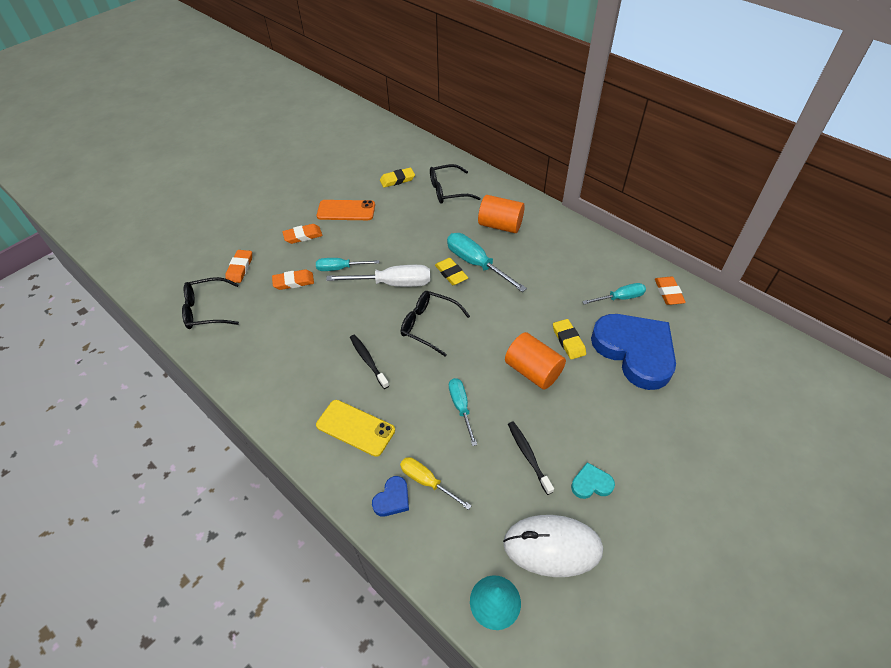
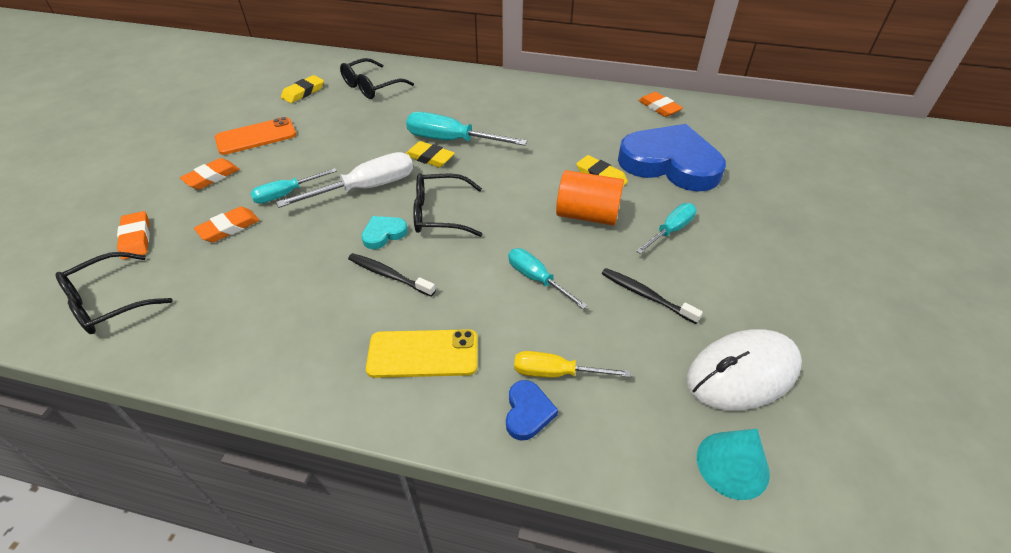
camera: 30 degrees left, 5 degrees down
(500, 225) = (452, 101): orange cylinder -> none
(591, 483) = (728, 294): turquoise heart -> turquoise heart (383, 234)
(620, 298) = (620, 125): turquoise screwdriver -> turquoise screwdriver (670, 230)

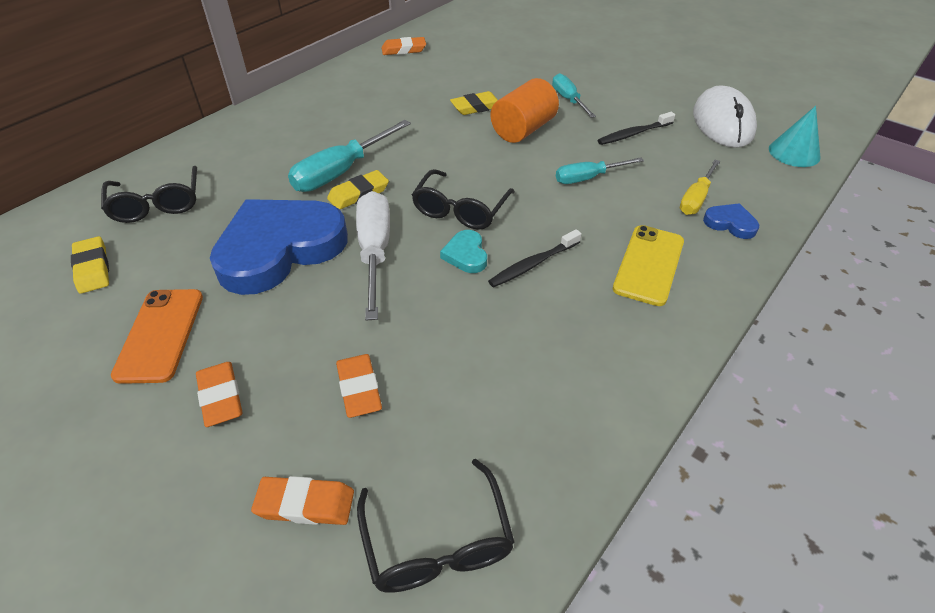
camera: 65 degrees left, 0 degrees up
(286, 194) = (330, 322): turquoise screwdriver -> none
(670, 163) = (486, 72): blue heart -> blue heart (279, 249)

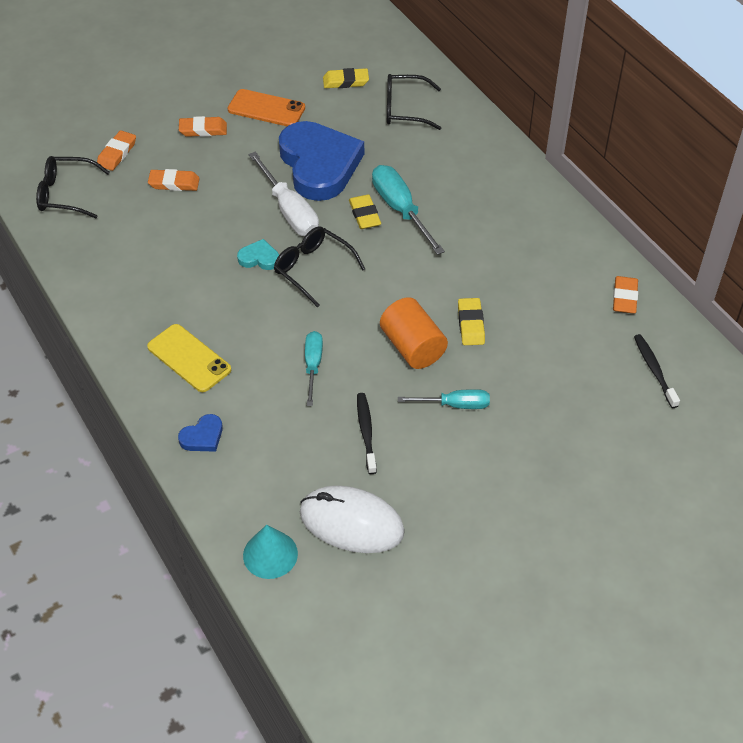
camera: 110 degrees right, 5 degrees up
(374, 252) = (289, 211): white screwdriver -> white screwdriver turned 45 degrees clockwise
(533, 264) = (228, 292): black toothbrush -> black toothbrush (654, 370)
(696, 199) = (245, 429): yellow screwdriver -> none

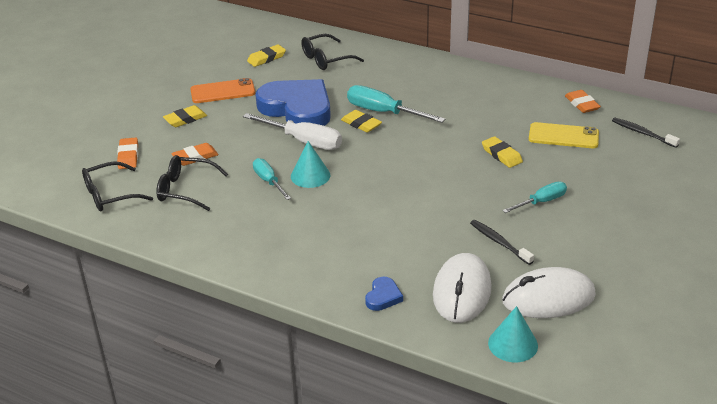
camera: 30 degrees left, 15 degrees down
(189, 358) = (320, 254): yellow phone -> yellow phone (563, 136)
(203, 130) = (185, 119): orange eraser -> yellow eraser
(259, 258) = (310, 176): turquoise heart -> turquoise cone
(278, 470) = (461, 291): none -> white mouse
(313, 269) = (358, 167): black glasses -> black glasses (186, 190)
(313, 365) = (419, 220): turquoise screwdriver -> turquoise screwdriver (268, 181)
(413, 347) = (477, 182): orange cylinder -> none

